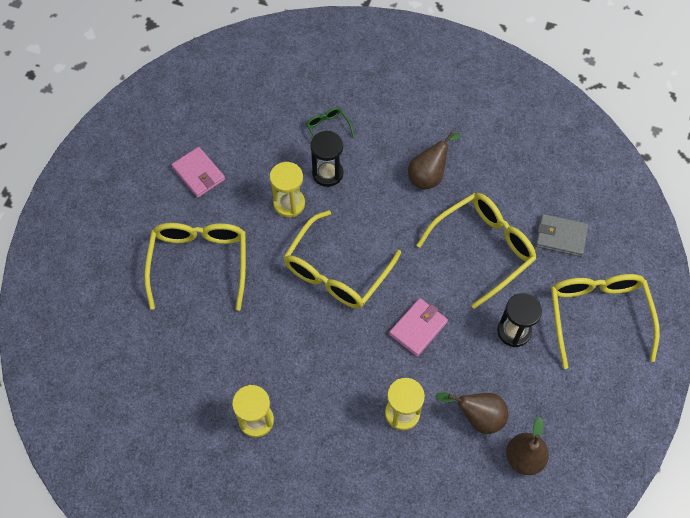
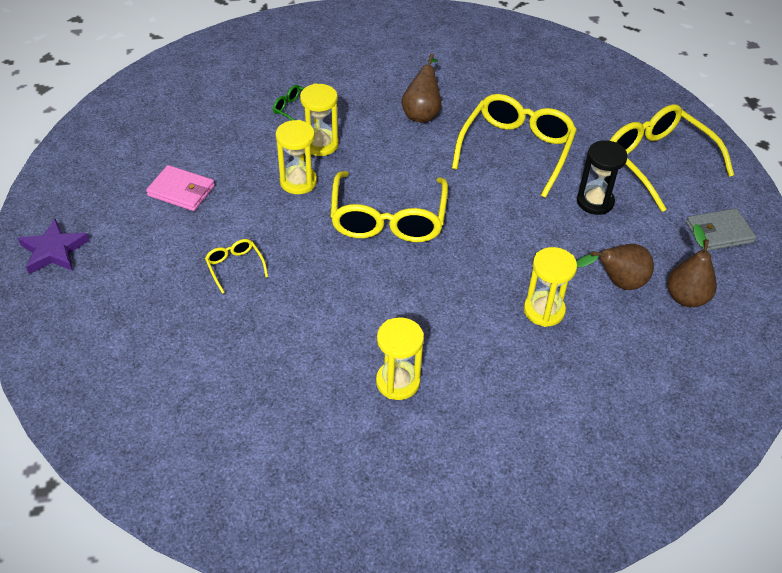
camera: 30 degrees left, 15 degrees down
(84, 190) = (54, 251): none -> purple star
(199, 263) = (235, 267): yellow glasses -> yellow glasses, size x0.45
(327, 173) = (320, 144): black hourglass -> yellow hourglass
(418, 328) = (504, 234): pink wallet -> none
(561, 237) = (578, 116): grey wallet -> grey wallet (719, 233)

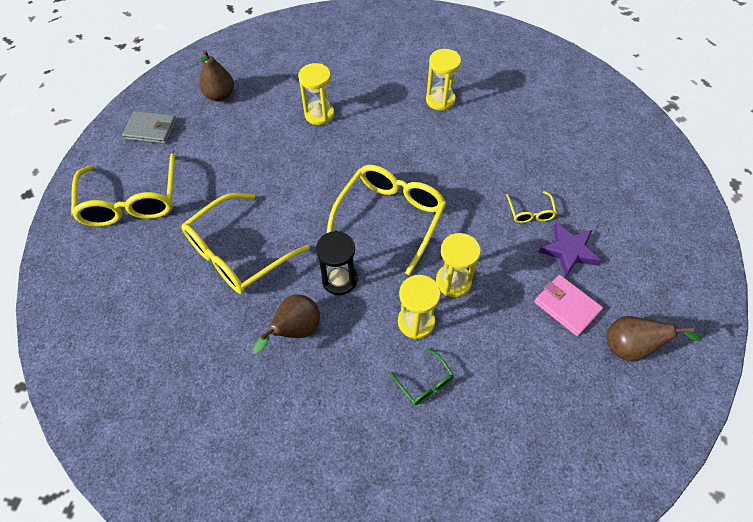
camera: 155 degrees left, 10 degrees up
(54, 251) = (686, 275): purple star -> purple star (569, 250)
(595, 202) = (216, 181): black hourglass -> black hourglass (339, 280)
(617, 283) = (255, 117): brown pear -> brown pear (631, 347)

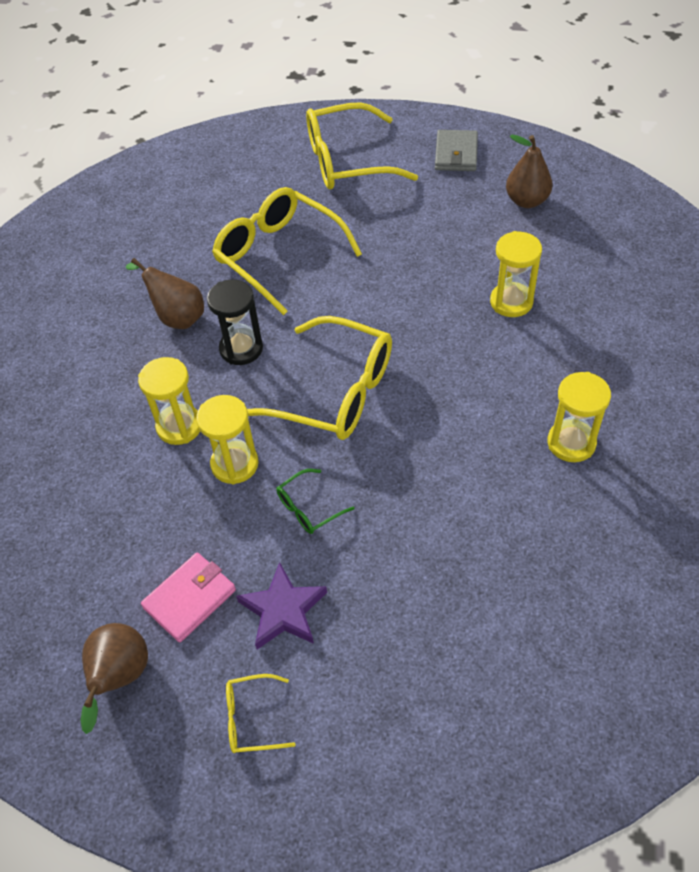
camera: 90 degrees right, 5 degrees down
(425, 382) = (101, 438): green glasses -> green glasses (309, 508)
(530, 212) = (353, 561): yellow glasses -> yellow glasses (252, 718)

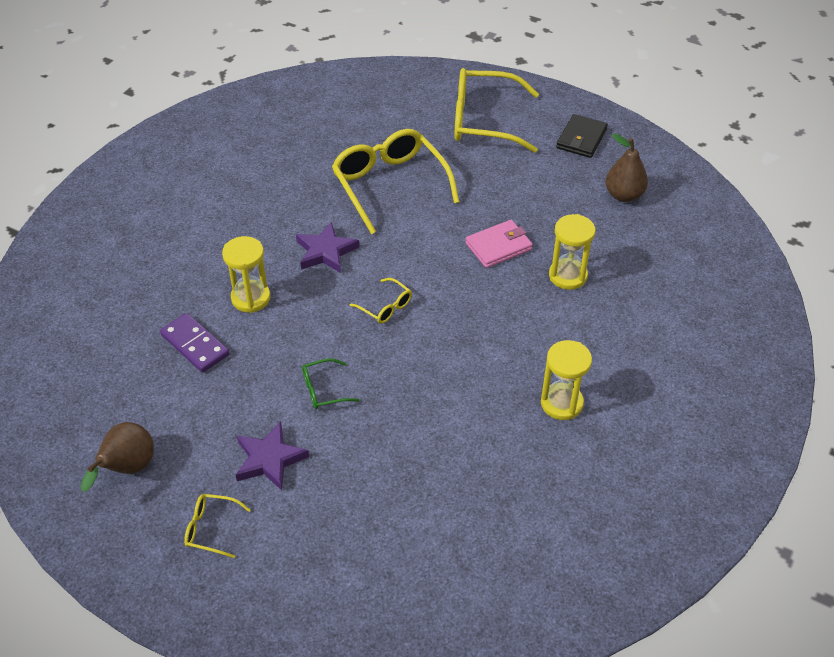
camera: 15 degrees right, 5 degrees down
(138, 501) = (195, 345): none -> purple domino
(177, 317) = (286, 212): brown pear -> none
(189, 599) = (203, 429): pink wallet -> pink wallet (498, 246)
(234, 464) = (281, 339): yellow hourglass -> none
(241, 349) = (326, 251): black hourglass -> purple star
(334, 392) = (385, 306): yellow glasses -> yellow glasses, size x0.45
(456, 154) = (581, 139): grey wallet -> black wallet

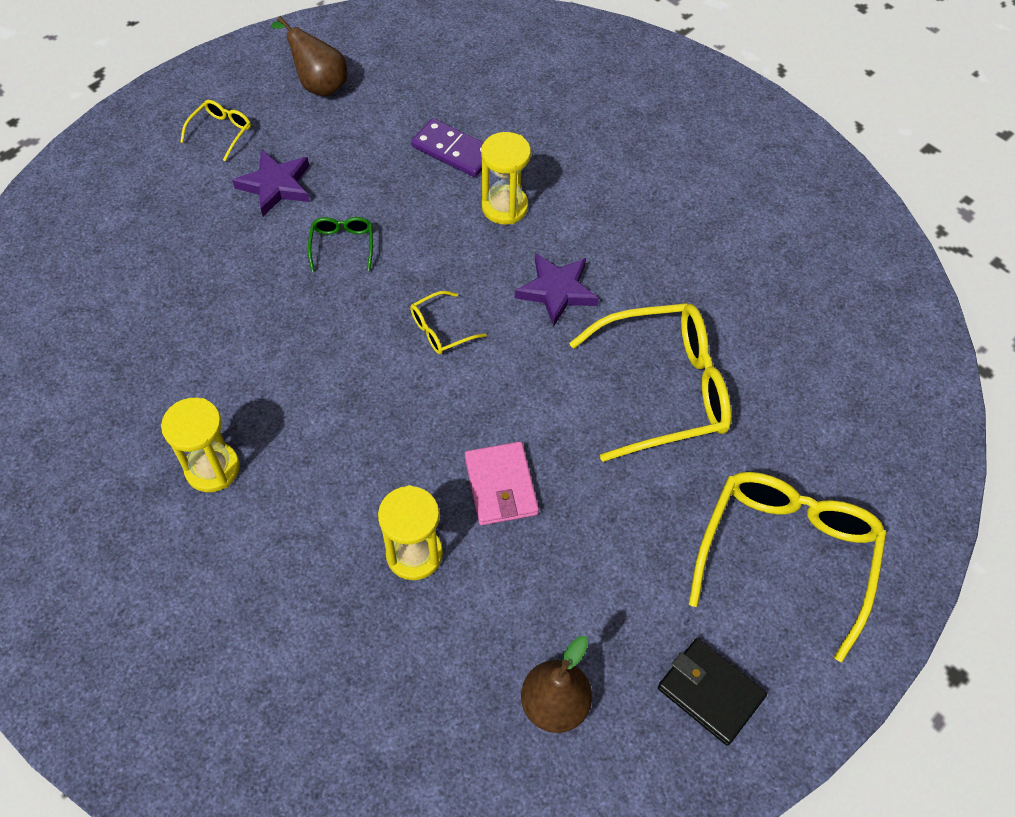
camera: 105 degrees right, 10 degrees up
(195, 345) = (453, 151): purple domino -> purple domino turned 60 degrees clockwise

